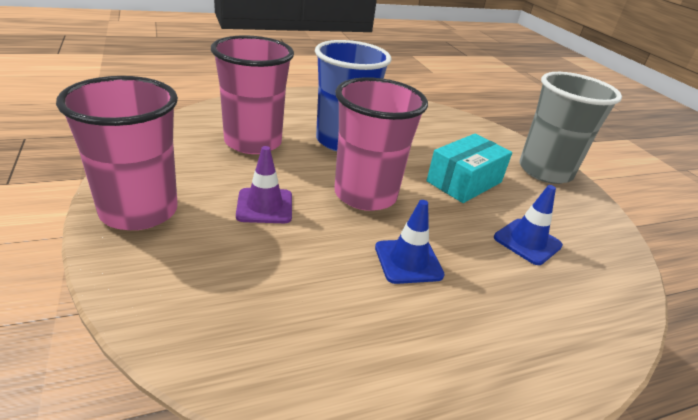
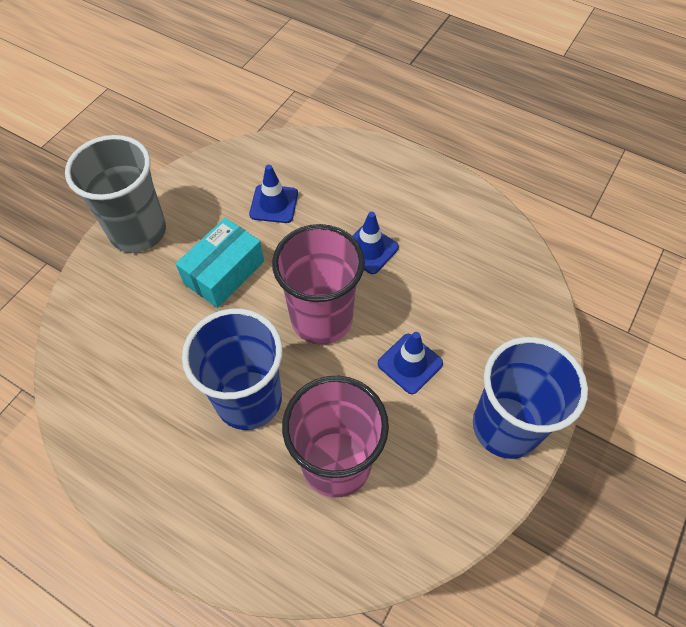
camera: 125 degrees left, 25 degrees up
(139, 211) = (505, 426): pink cup -> blue cup
(264, 206) = (410, 363): purple traffic cone -> blue traffic cone
(464, 182) = (224, 272): turquoise box -> turquoise box turned 60 degrees counterclockwise

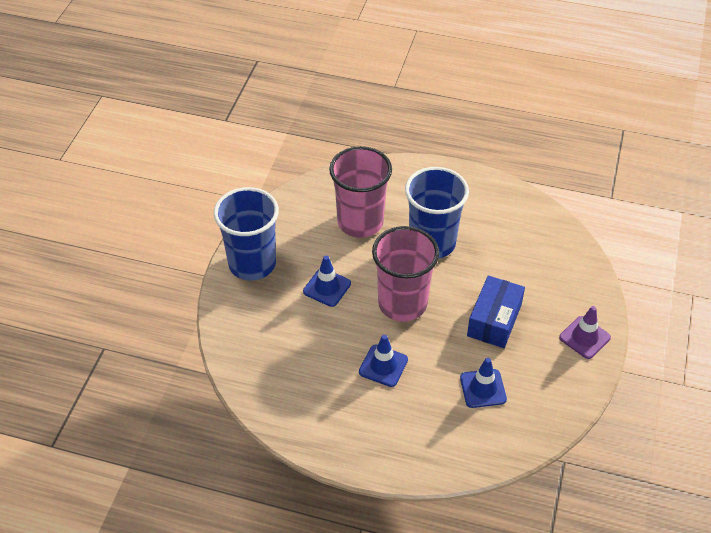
camera: 165 degrees right, 10 degrees down
(138, 231) = (584, 337): grey cup -> purple traffic cone
(224, 272) = (494, 320): turquoise box -> blue box

